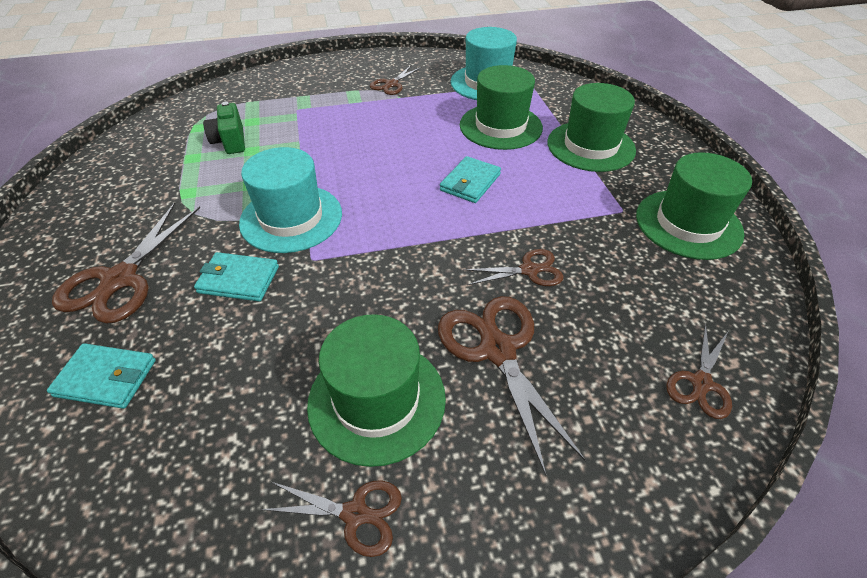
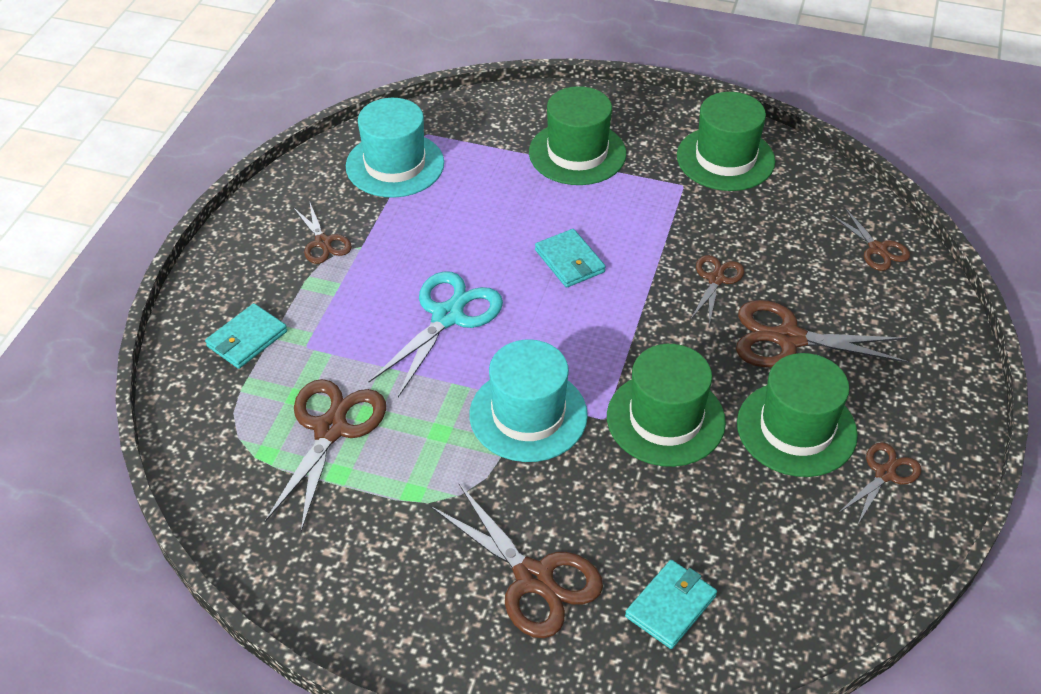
camera: 60 degrees left, 0 degrees up
(230, 142) = (331, 429): green camera -> brown scissors
(238, 279) = (597, 481): turquoise wallet -> turquoise wallet (247, 339)
(365, 149) = (448, 316): none -> turquoise scissors
(500, 126) = (491, 196): green hat -> green hat (665, 419)

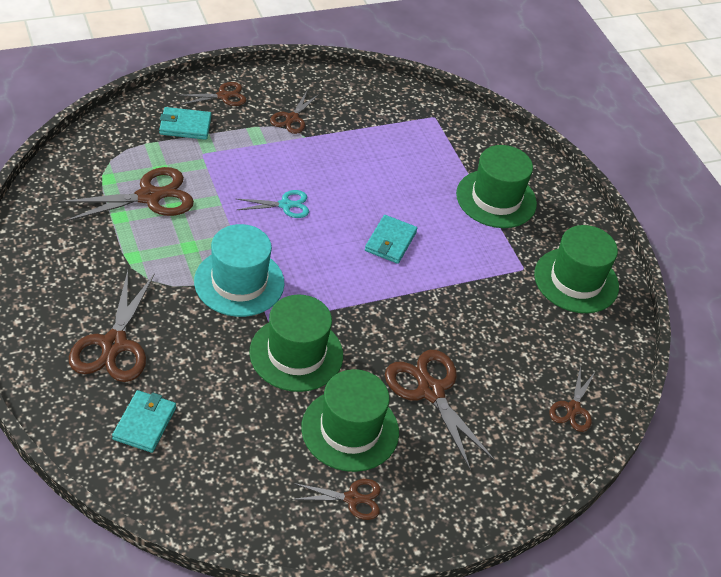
camera: 45 degrees right, 0 degrees up
(395, 165) = (391, 116): turquoise hat -> none
(448, 316) = (285, 205): turquoise scissors -> turquoise scissors, size x0.58
(670, 606) = (144, 423): turquoise wallet -> turquoise wallet turned 75 degrees counterclockwise
(716, 279) = (449, 326): brown scissors -> brown scissors (223, 96)

